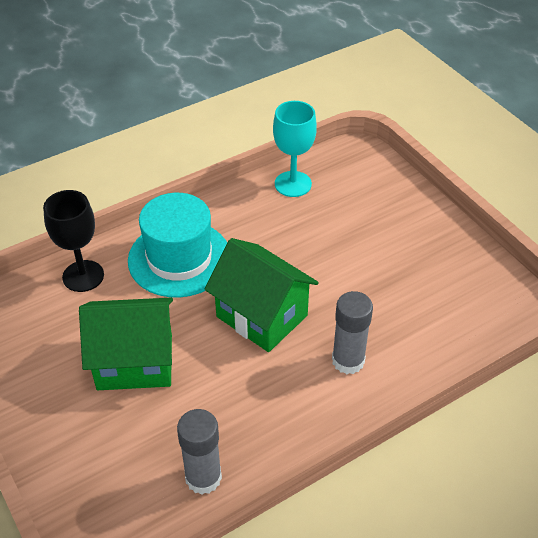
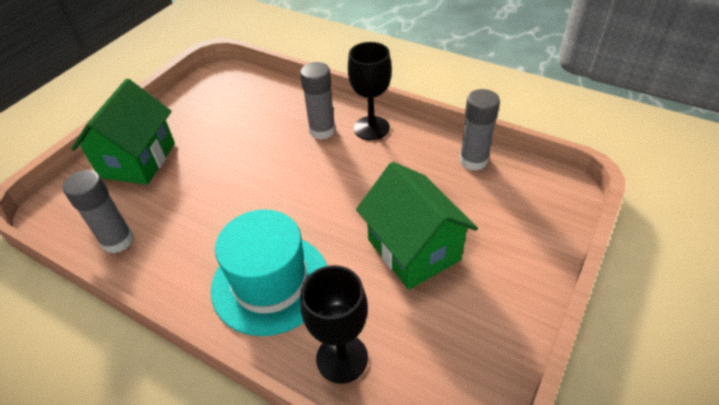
camera: 115 degrees left, 0 degrees up
(261, 316) = (309, 191): green house -> green house (138, 160)
(293, 184) = (117, 240): turquoise goblet -> grey glue stick
(323, 407) = (371, 128): none -> black goblet

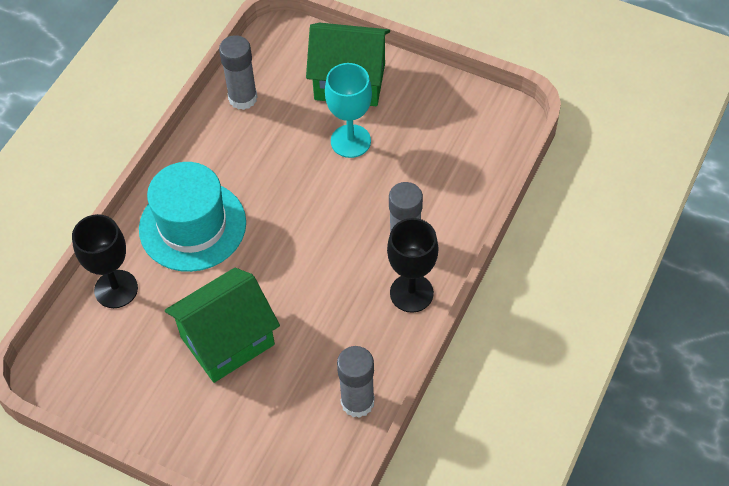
camera: 85 degrees right, 10 degrees up
(206, 161) = (350, 141): none -> turquoise goblet

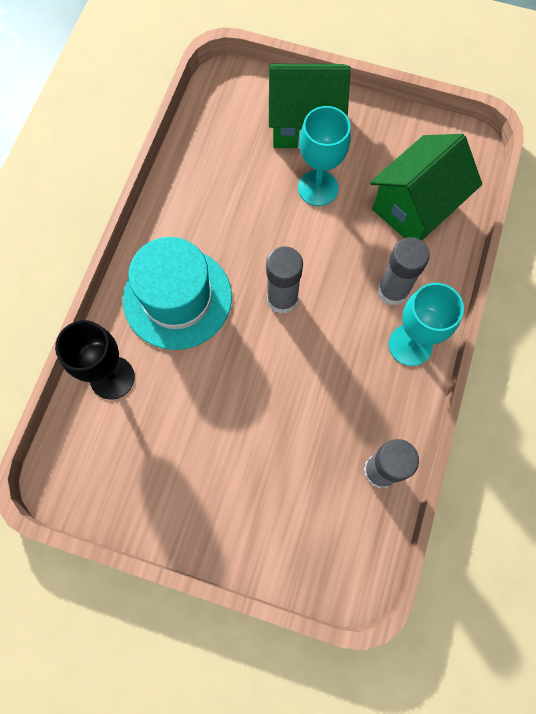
camera: 10 degrees left, 15 degrees up
(227, 341) = (236, 420): green house -> green house (415, 208)
(243, 98) = (202, 153): grey glue stick -> grey glue stick (282, 299)
(411, 293) = (410, 345): black goblet -> turquoise goblet

